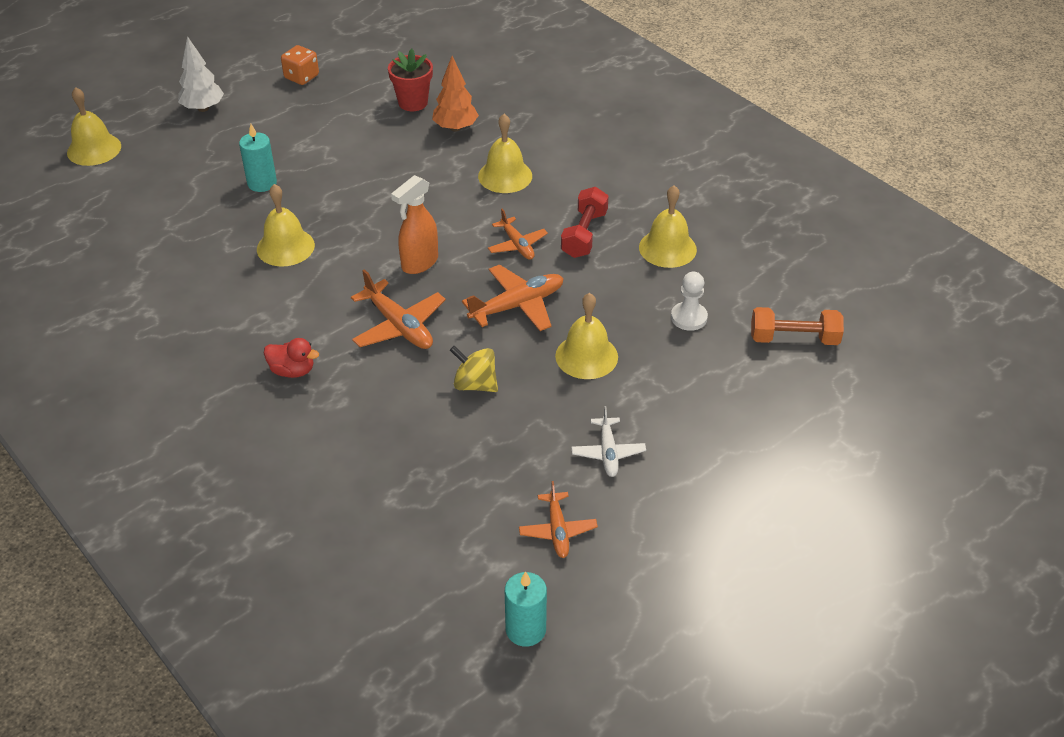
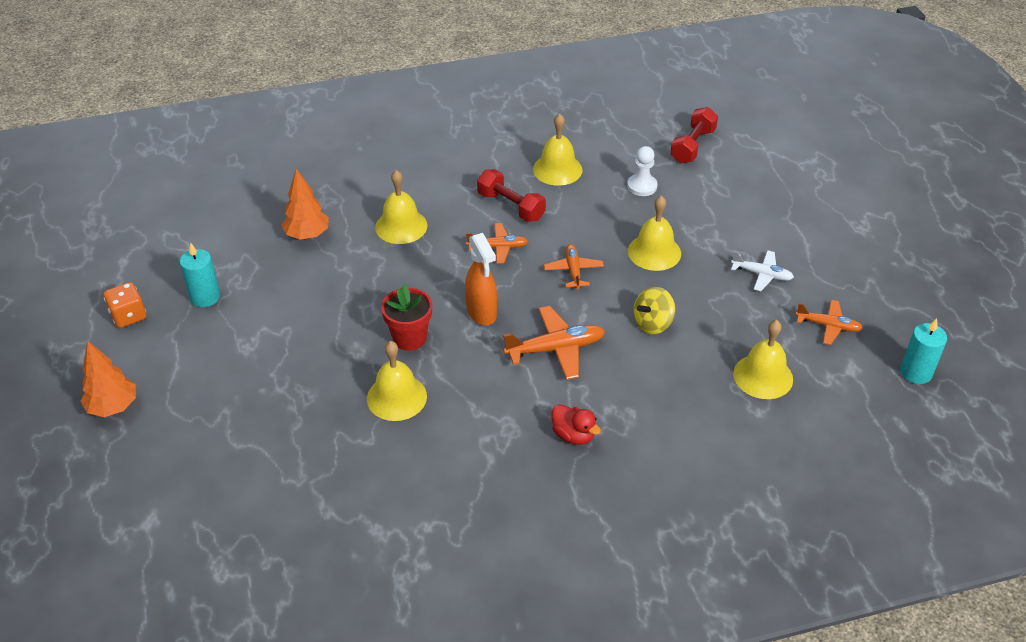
camera: 65 degrees left, 0 degrees up
(94, 149) = (106, 520): yellow bell -> yellow bell (763, 376)
(203, 108) = (113, 407): white tree -> orange tree
(262, 183) = (284, 390): turquoise candle -> turquoise candle (205, 297)
(292, 371) = (573, 435): red duck -> red duck turned 90 degrees clockwise
(413, 102) = (244, 250): red flower pot -> red flower pot (409, 338)
(517, 305) = (573, 271): orange plane -> orange plane, size x0.64
(794, 339) = (692, 146): orange dumbbell -> red dumbbell

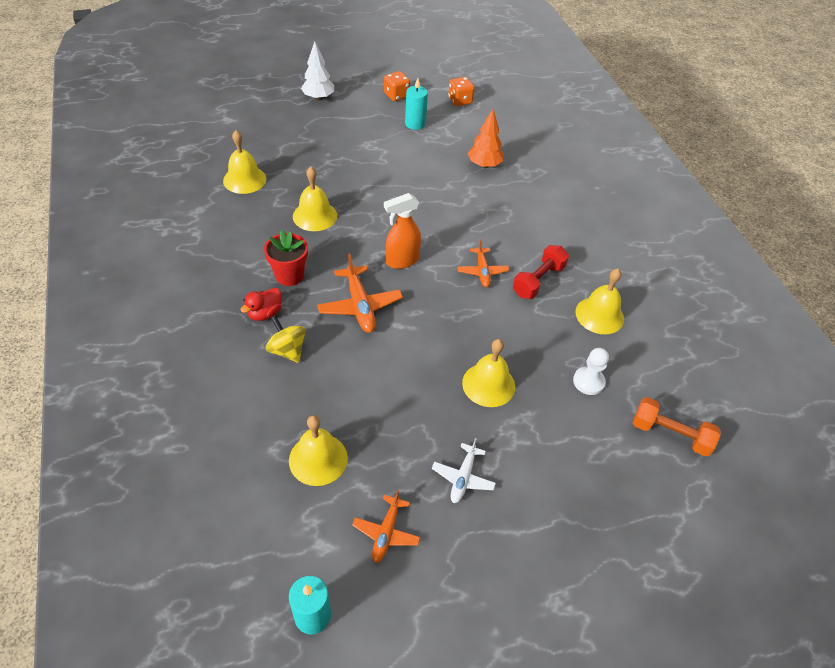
camera: 85 degrees right, 5 degrees up
(113, 407) = (318, 98): orange tree -> white tree
(158, 250) = (460, 101): none -> orange dice
(401, 226) = (501, 213): yellow bell -> yellow bell (244, 179)
(409, 338) = (374, 221): red flower pot -> red flower pot (289, 276)
(573, 271) = (457, 321): orange plane -> none
(652, 323) = (390, 375): yellow spinning top -> yellow spinning top (287, 350)
(692, 146) = (670, 434): red dumbbell -> orange dumbbell

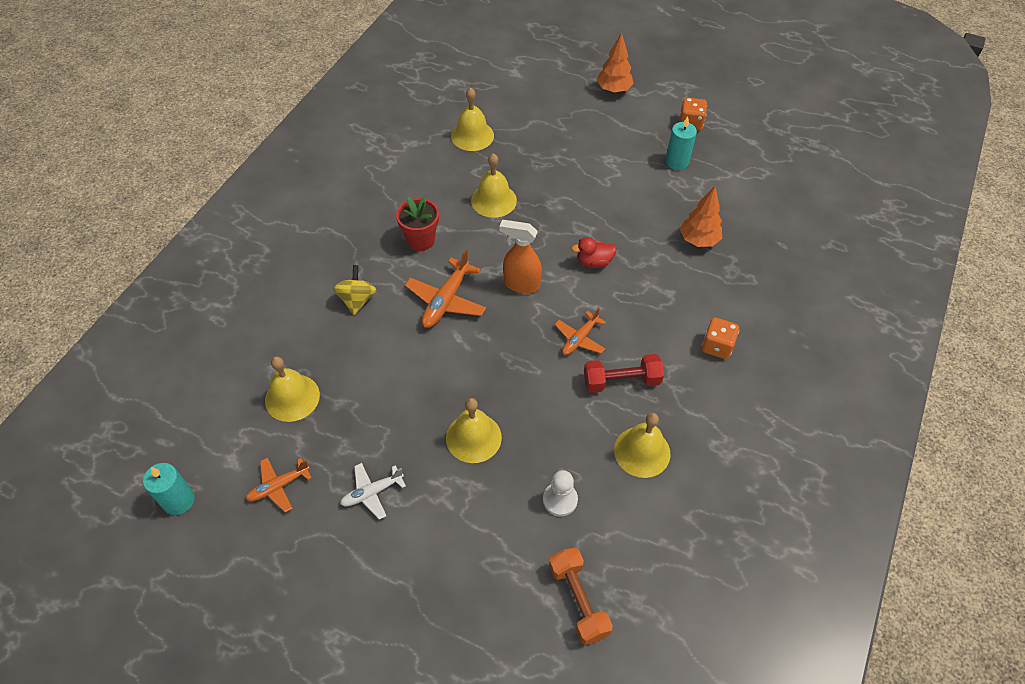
camera: 45 degrees right, 5 degrees up
(265, 313) = (372, 259): red duck -> red duck (594, 262)
(318, 98) = (613, 90): white tree -> orange tree
(460, 101) = (749, 161): orange dice -> orange dice (717, 346)

